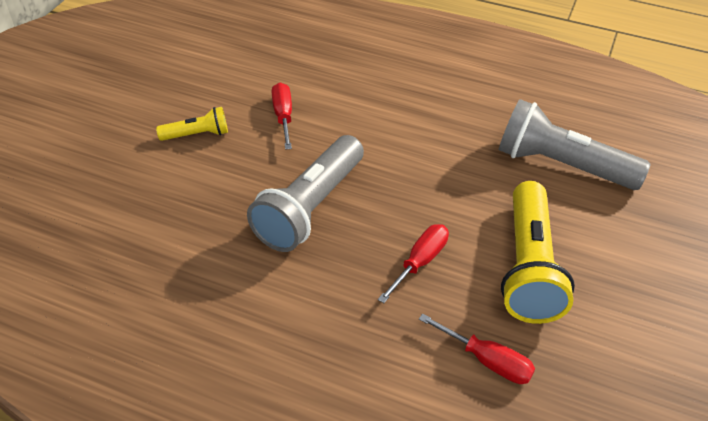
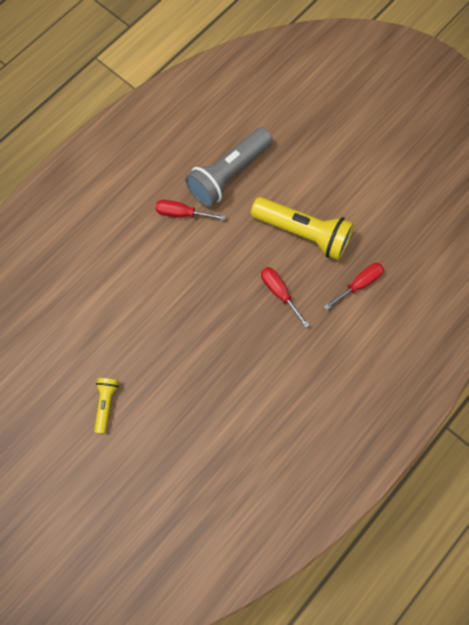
camera: 70 degrees left, 25 degrees up
(283, 116) = (110, 336): red screwdriver -> red screwdriver (182, 213)
(310, 207) = (210, 344): grey flashlight -> none

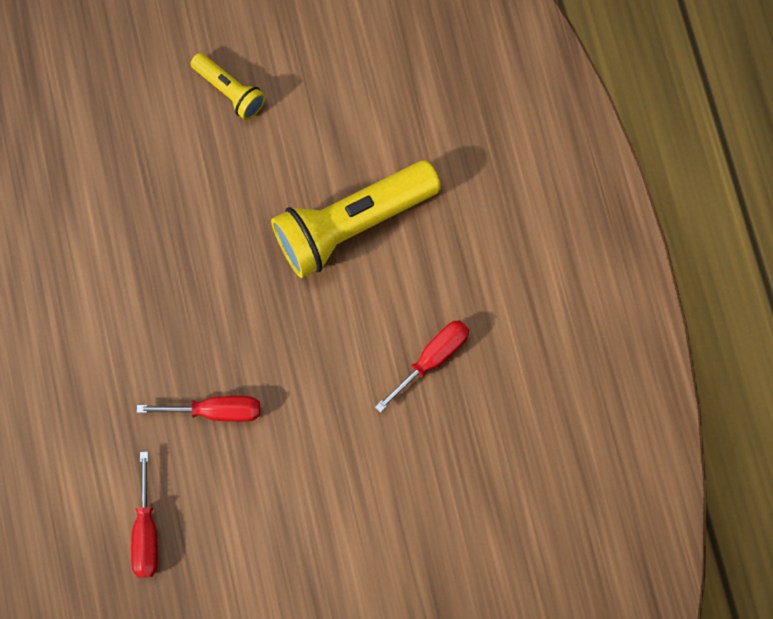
camera: 125 degrees right, 5 degrees up
(228, 174) = (449, 468): grey flashlight -> none
(303, 233) = (279, 509): yellow flashlight -> yellow flashlight (352, 223)

